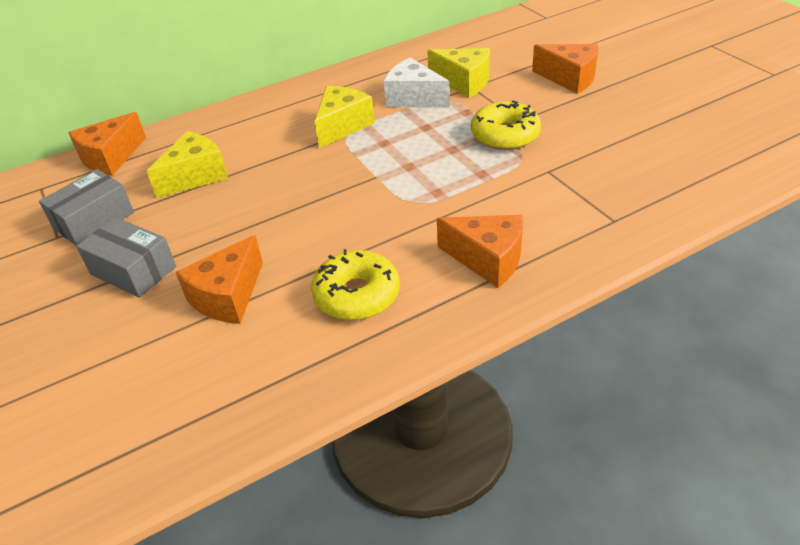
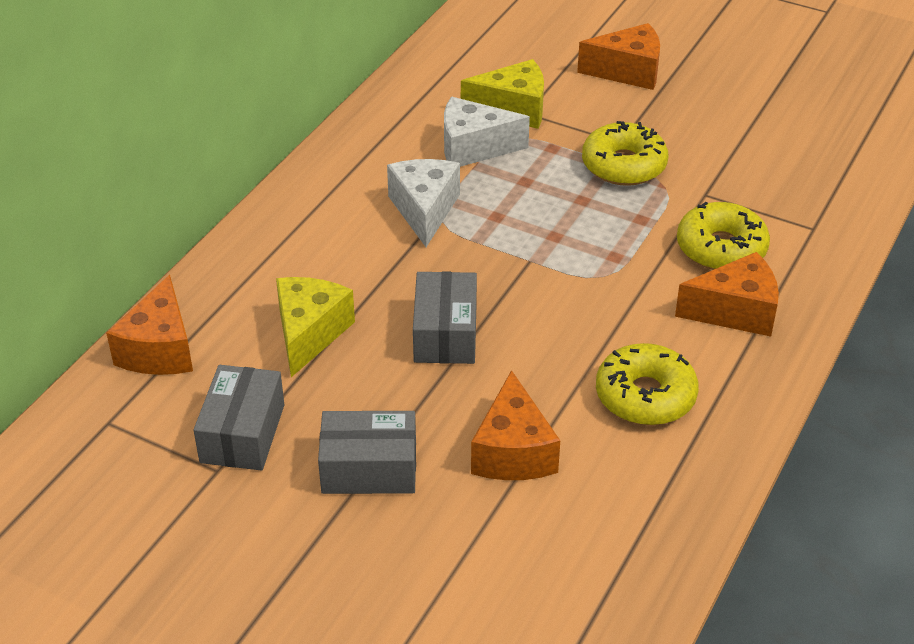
camera: 35 degrees left, 0 degrees up
(272, 204) = (445, 334): none -> grey box
(342, 126) = (424, 210): yellow cheese -> white cheese
(522, 211) = (721, 248): none -> yellow donut

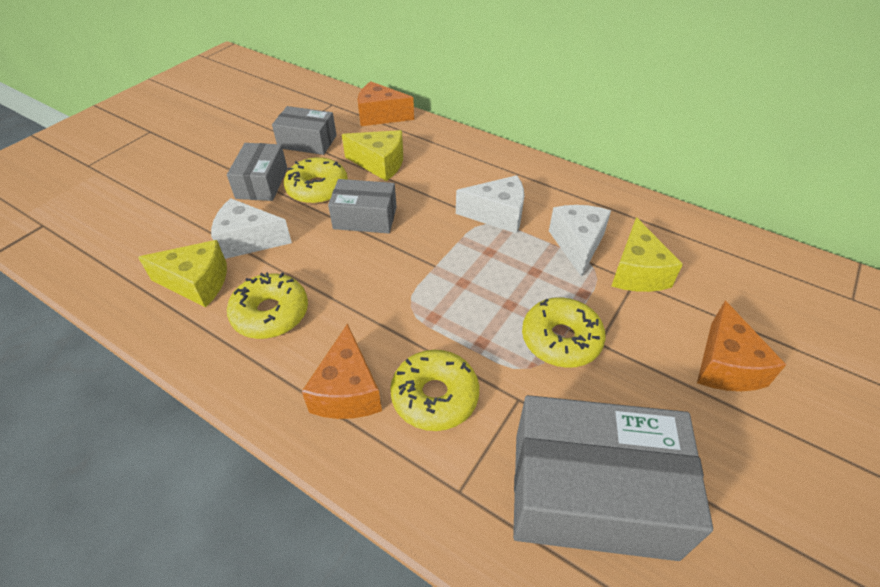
camera: 95 degrees right, 5 degrees up
(380, 396) = (317, 189): none -> yellow donut
(513, 451) = (248, 241): orange cheese -> white cheese
(609, 486) = (197, 283): none -> yellow cheese
(786, 155) = (592, 494): none -> grey box

